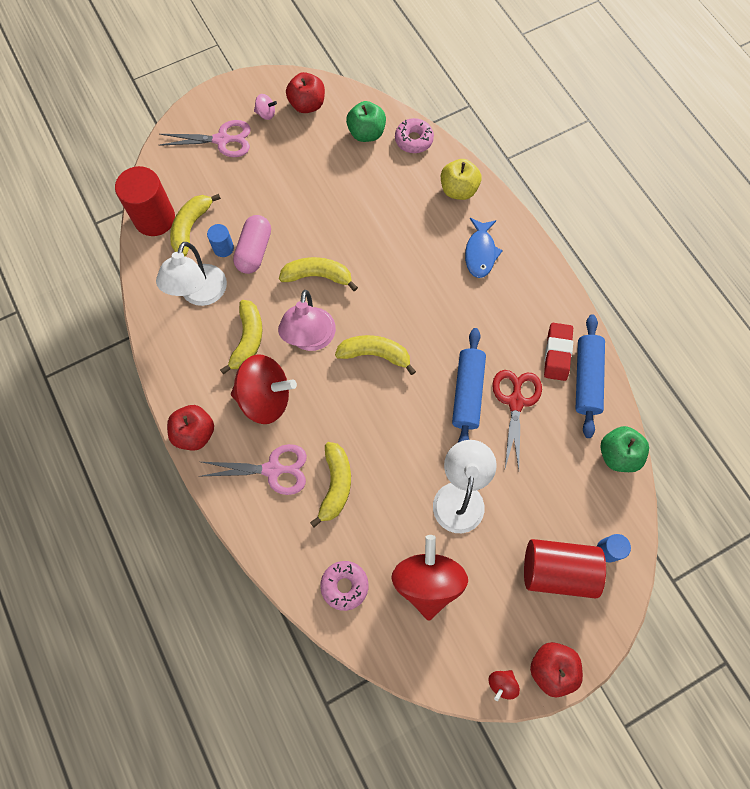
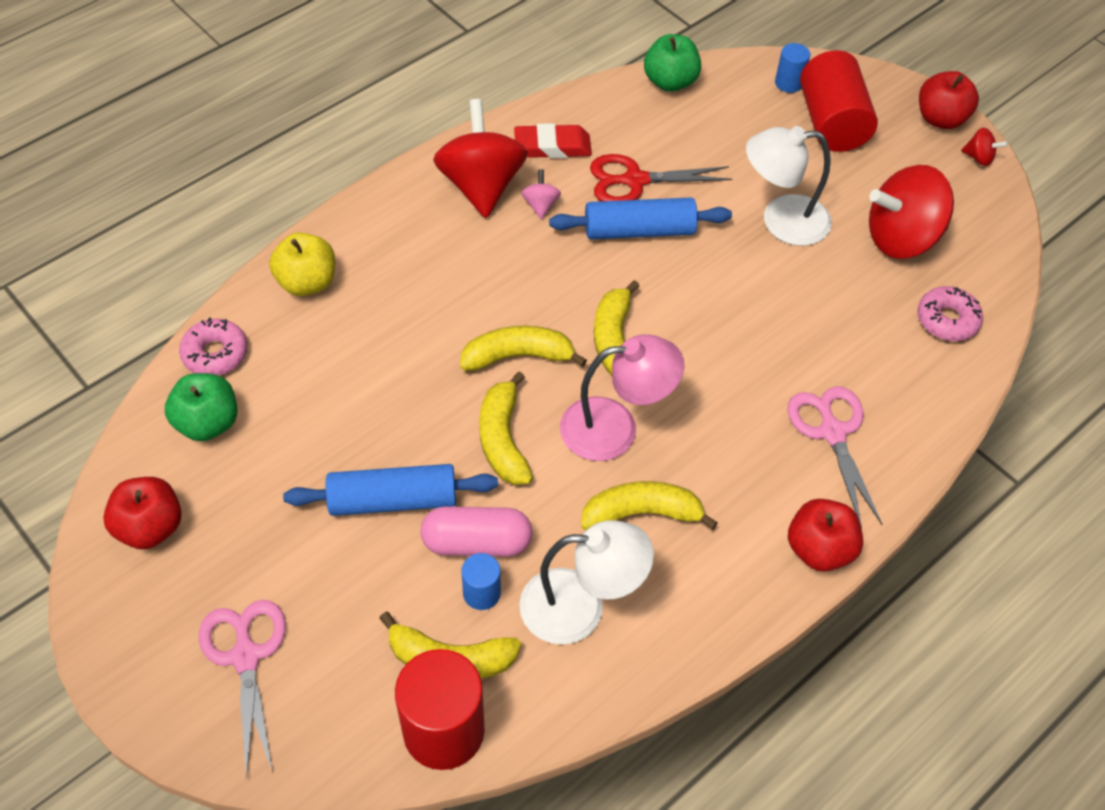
camera: 105 degrees left, 15 degrees down
(265, 398) = (729, 466): red spinning top -> red spinning top (481, 185)
(266, 114) = (176, 593): pink spinning top -> pink spinning top (540, 205)
(335, 485) = (823, 354): yellow banana -> yellow banana (518, 356)
(480, 253) = (415, 243): blue fish -> none
(586, 379) = (580, 116): blue rolling pin -> blue rolling pin (393, 500)

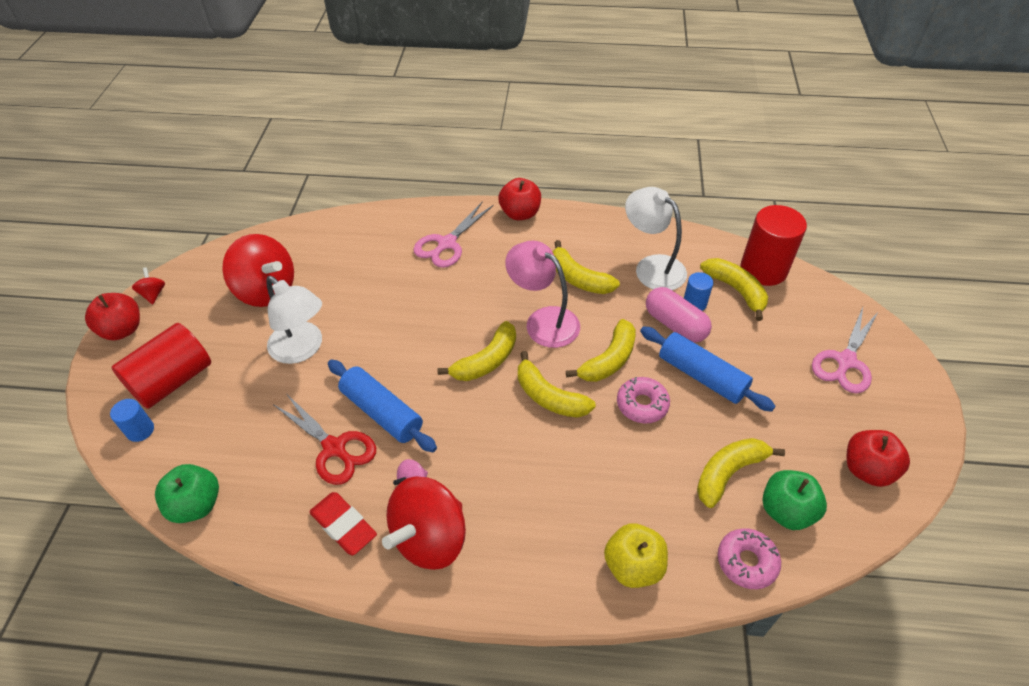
camera: 130 degrees left, 5 degrees down
(286, 417) = (728, 473): none -> yellow banana
(947, 320) = (319, 243): pink donut -> pink donut (642, 404)

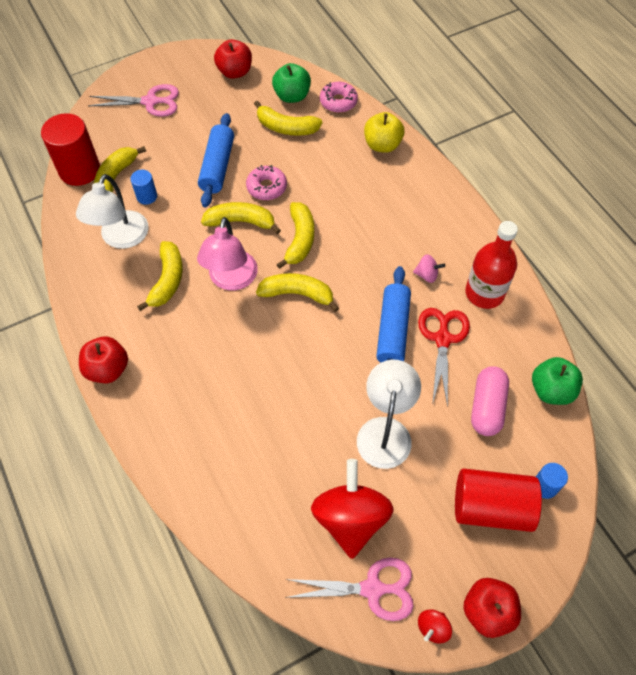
camera: 125 degrees left, 10 degrees up
(344, 526) = (484, 293): red eraser -> red bottle
(430, 538) = (451, 244): red spinning top -> none
(447, 243) = (188, 405): pink scissors -> pink scissors (372, 589)
(675, 324) = (177, 199): pink capsule -> pink capsule (487, 407)

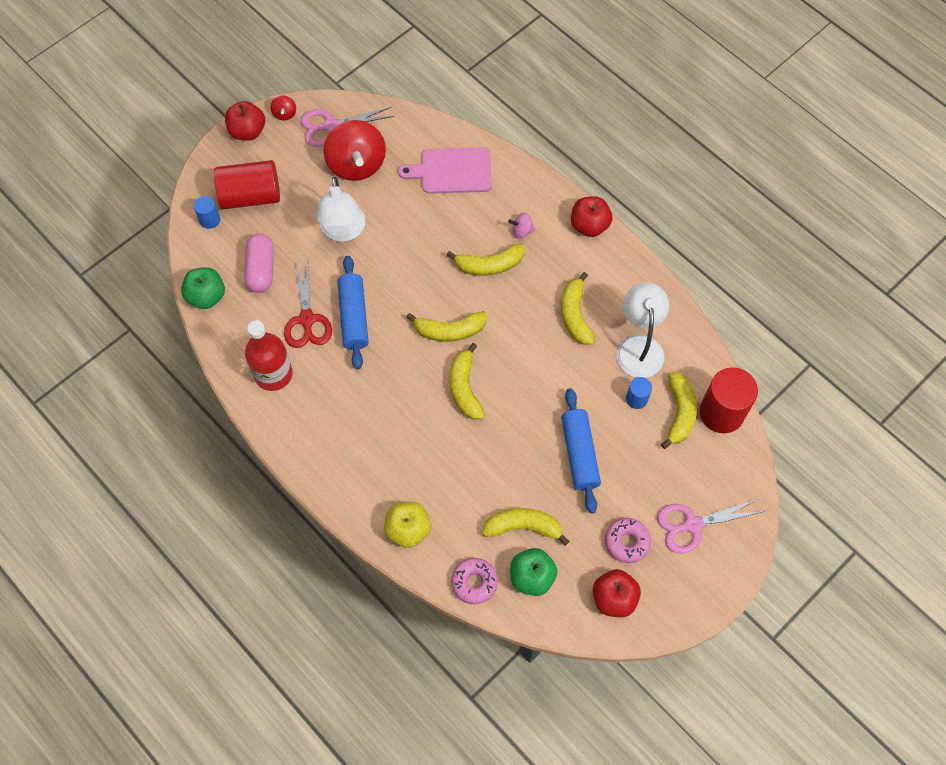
camera: 165 degrees right, 5 degrees up
(231, 280) = (516, 330): pink lamp -> none
(235, 478) = (452, 171): none -> pink cutting board
(241, 222) = (530, 393): yellow banana -> yellow banana (489, 265)
(266, 187) = (518, 441): pink donut -> pink donut (627, 542)
(427, 275) = (331, 380): pink spinning top -> pink spinning top (521, 231)
(433, 628) = (285, 114): red spinning top -> red spinning top turned 150 degrees clockwise

